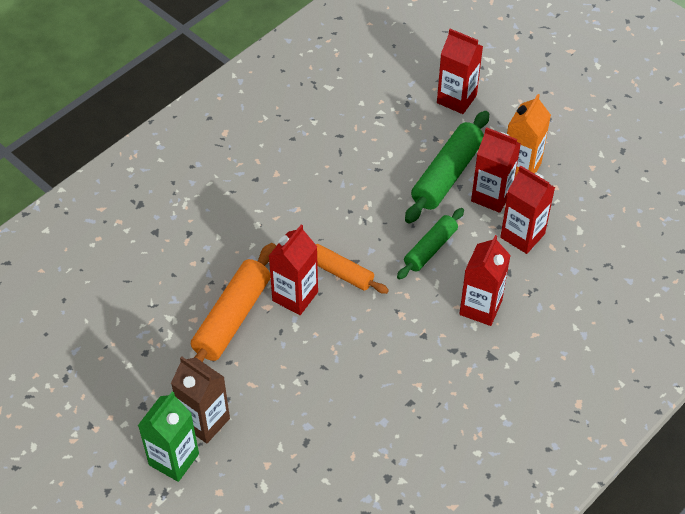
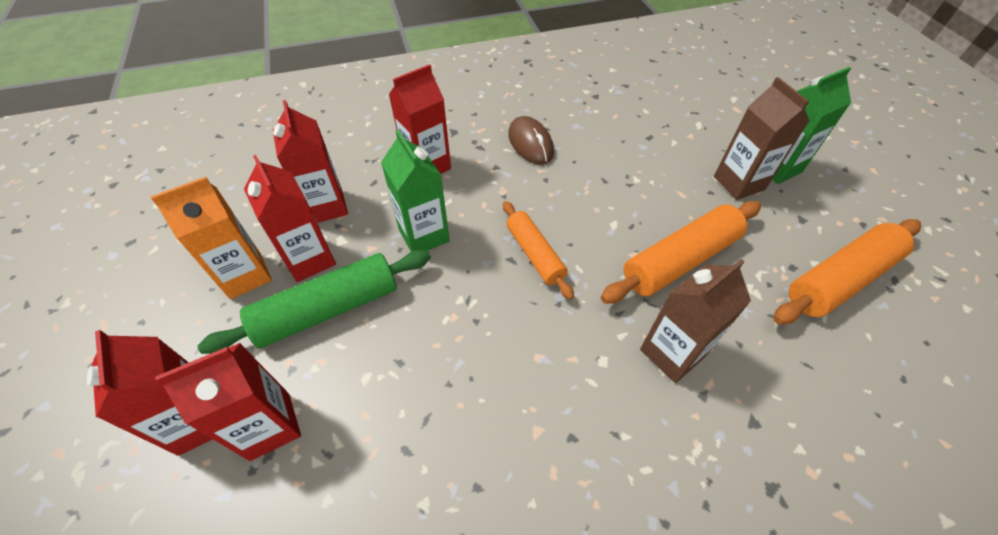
camera: 150 degrees left, 0 degrees up
(108, 358) = (839, 279): none -> orange rolling pin
(215, 248) = (672, 353): none -> brown carton
(295, 296) = (599, 252): red carton -> red carton (270, 426)
(411, 376) = (530, 143): none -> brown mouse
(430, 248) = (424, 235): green rolling pin -> green carton

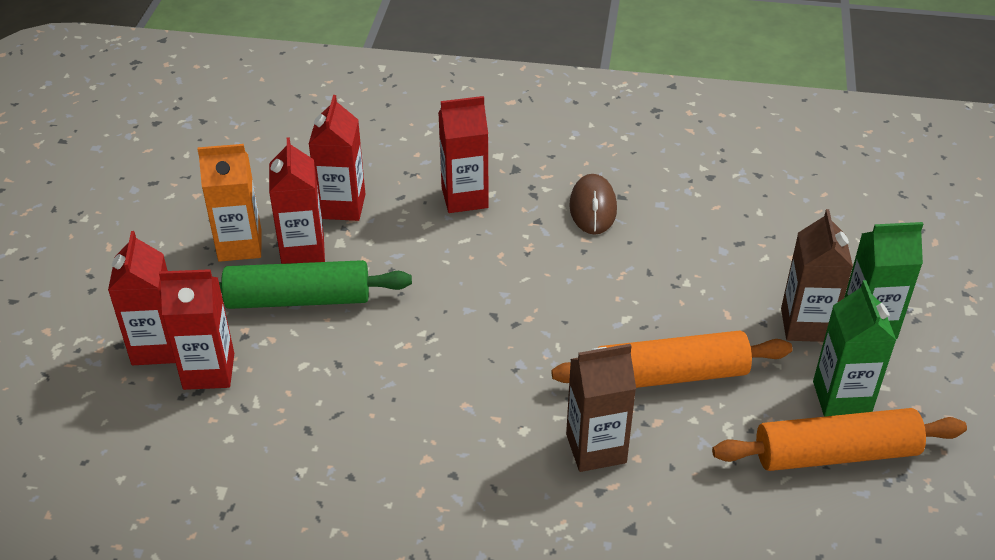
camera: 25 degrees right, 10 degrees down
(424, 235) = (421, 264): green carton -> green carton (841, 398)
(534, 254) = (521, 318): orange rolling pin -> none

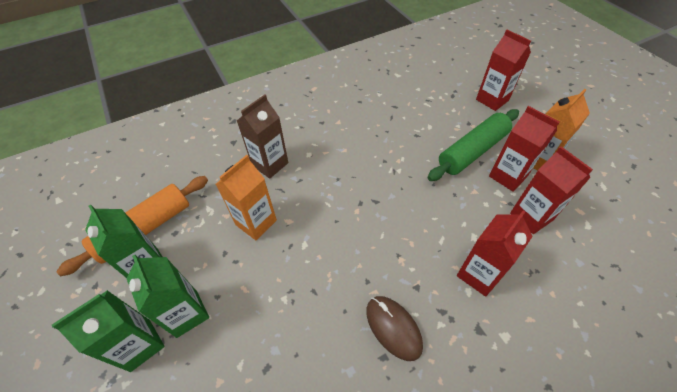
camera: 145 degrees right, 10 degrees up
(209, 371) = (460, 103): red carton -> none
(670, 375) = (256, 222): orange rolling pin -> orange carton
(806, 325) = (187, 313): brown carton -> green carton

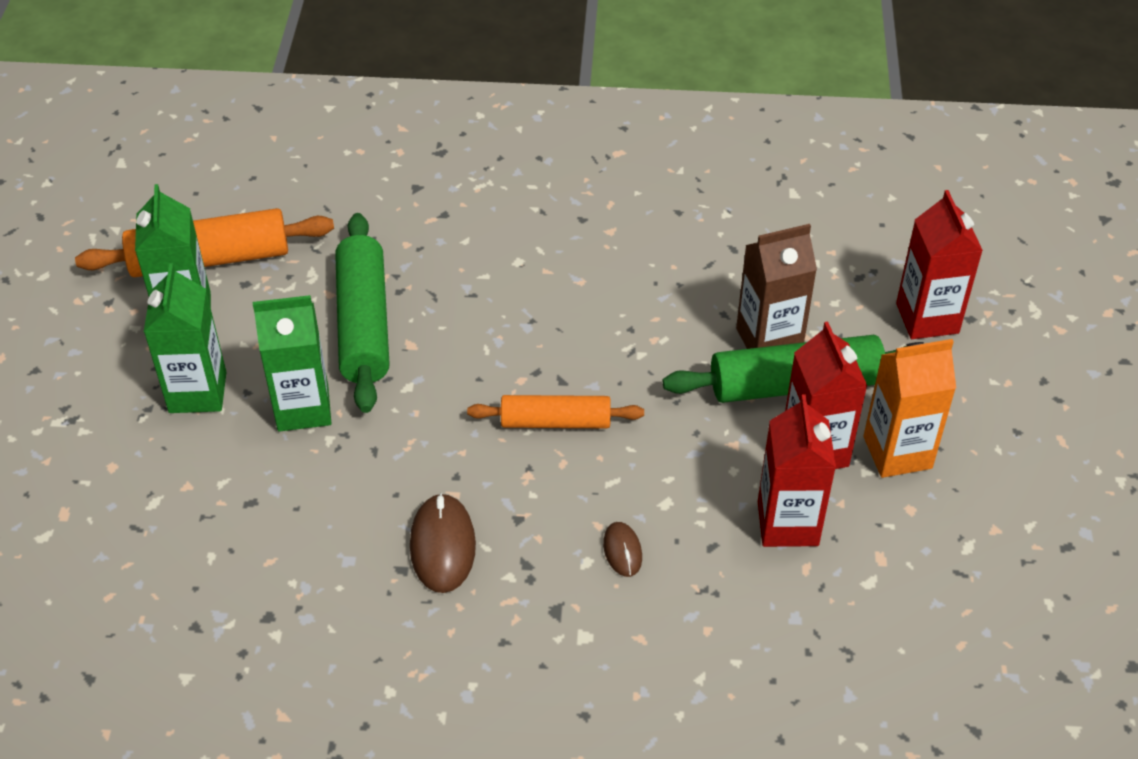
camera: 30 degrees right, 5 degrees down
(140, 345) = (123, 398): green carton -> green carton (303, 408)
(256, 222) = (363, 324): orange carton -> green rolling pin
(270, 164) = (446, 249): brown carton -> brown carton (769, 340)
(390, 223) = (556, 422): none -> orange rolling pin
(479, 274) = (622, 551): red carton -> brown mouse

